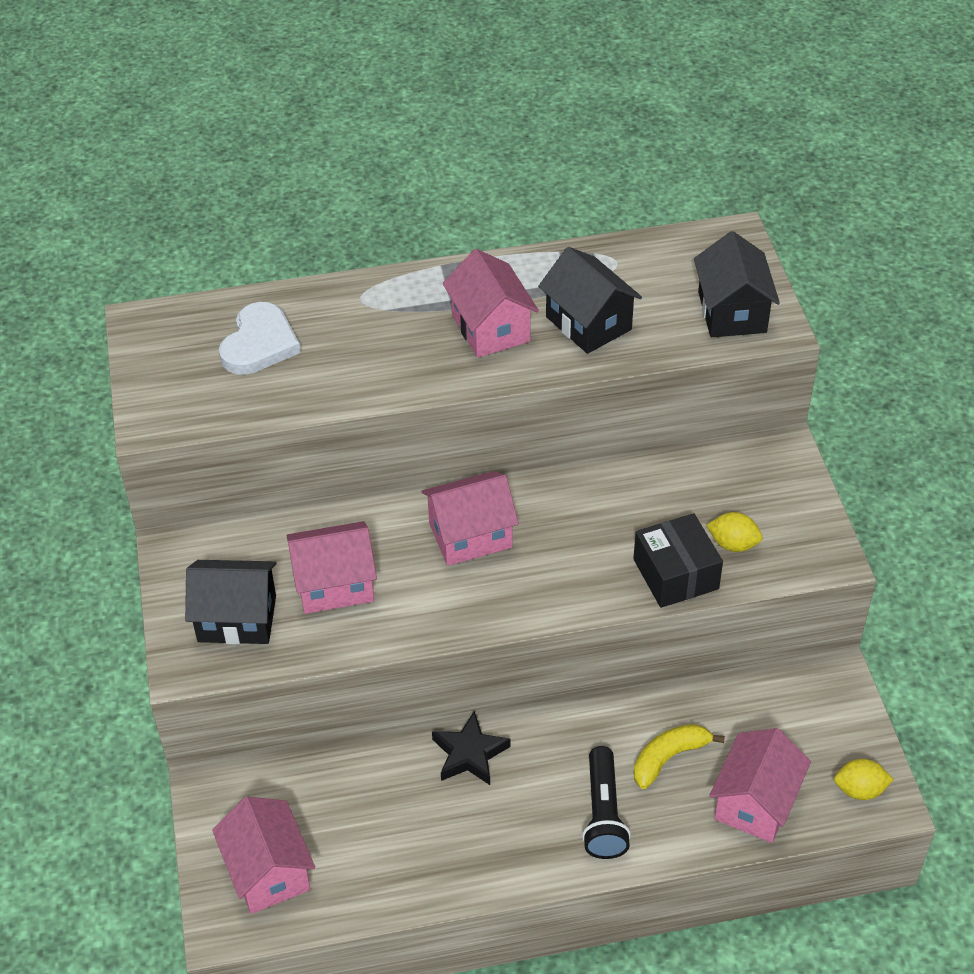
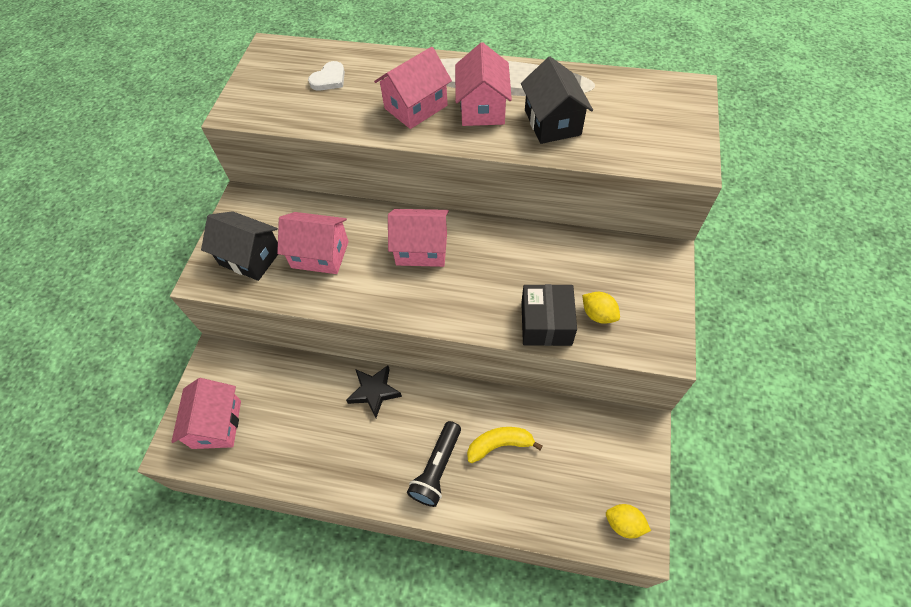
camera: 25 degrees right, 10 degrees up
(259, 343) = (329, 79): white heart -> white heart, size x0.64
(732, 312) = (663, 142): black house -> none
(755, 802) = (544, 503): pink house -> pink house (416, 107)

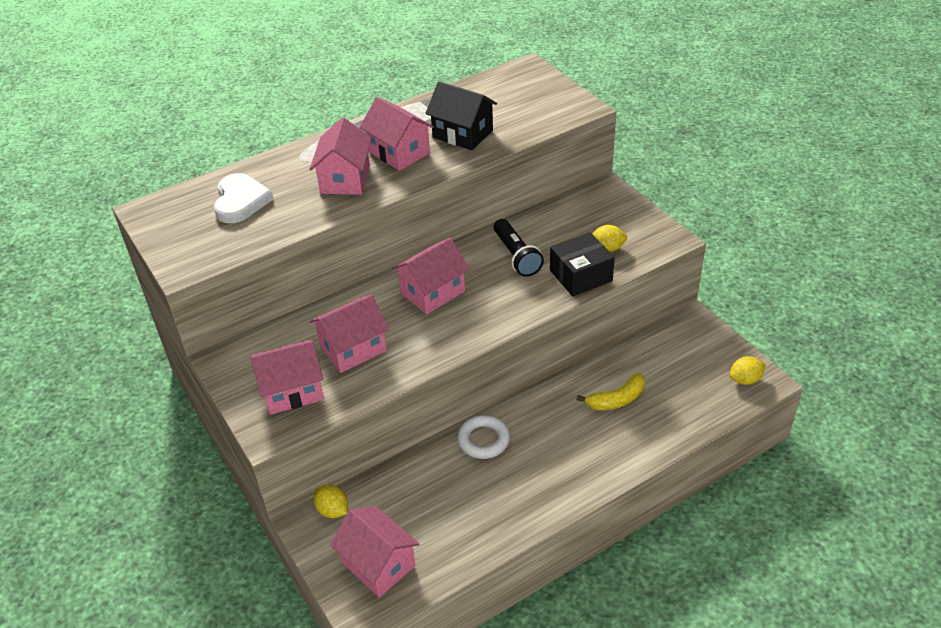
camera: 45 degrees left, 15 degrees down
(236, 359) = (333, 510): none -> yellow lemon
(250, 257) = (292, 391): black house -> pink house
(329, 79) = (240, 201): white heart -> white heart, size x1.56
(374, 391) = (483, 440): black star -> white ring
(437, 468) = (592, 447): black flashlight -> black flashlight (516, 256)
(499, 445) = (616, 400): yellow banana -> yellow banana turned 150 degrees counterclockwise
(546, 323) = (580, 275): black box -> black box turned 75 degrees counterclockwise

